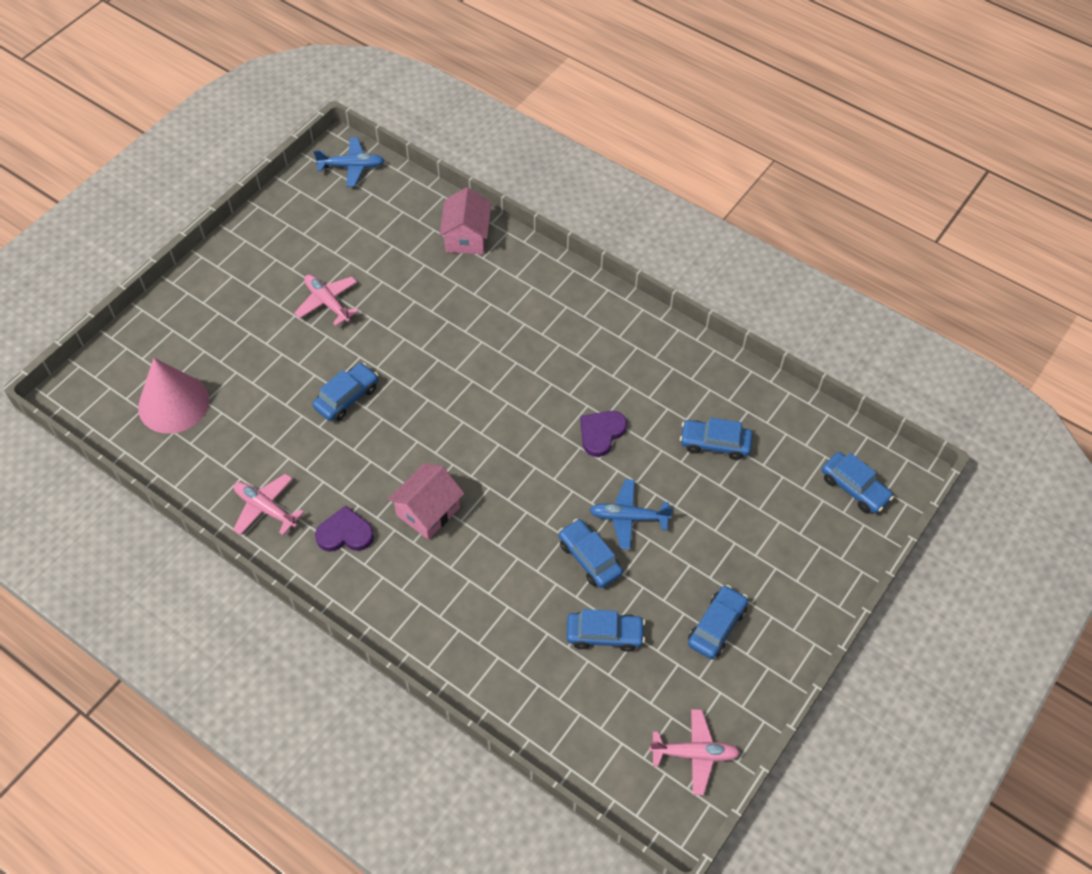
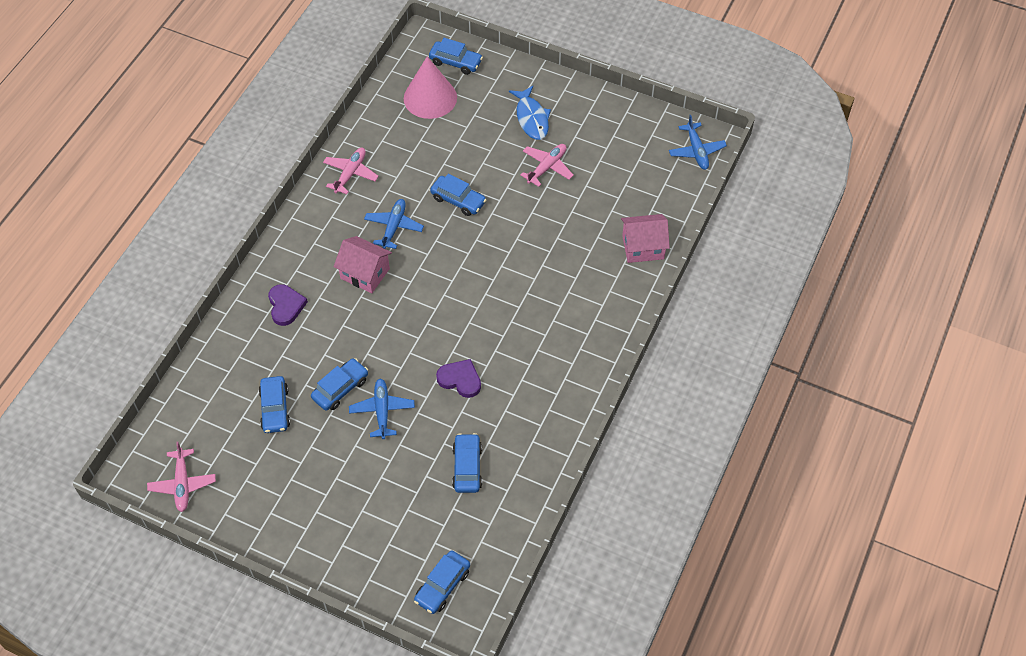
camera: 80 degrees right, 0 degrees up
(248, 304) = (531, 118): none -> blue fish
(345, 533) = (337, 226): purple heart -> purple heart (286, 306)
(366, 471) = (394, 227): none -> blue plane
(716, 626) = (292, 487): blue car -> blue car (455, 62)

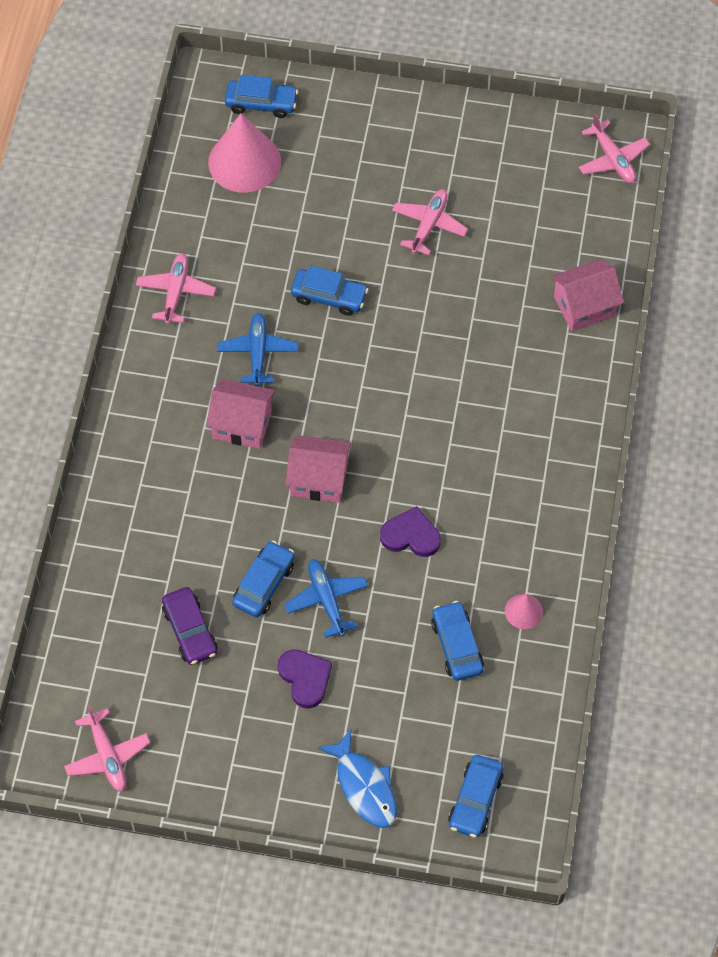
camera: 15 degrees left, 5 degrees up
(275, 409) = (190, 630): blue car -> purple car
(286, 306) = (155, 492): purple heart -> purple heart (305, 678)
(406, 324) = (319, 479): none -> pink house
(526, 454) = (523, 611): none -> pink cone
(531, 118) = (387, 161): blue fish -> blue fish (364, 786)
(696, 151) = (612, 159): blue plane -> pink plane

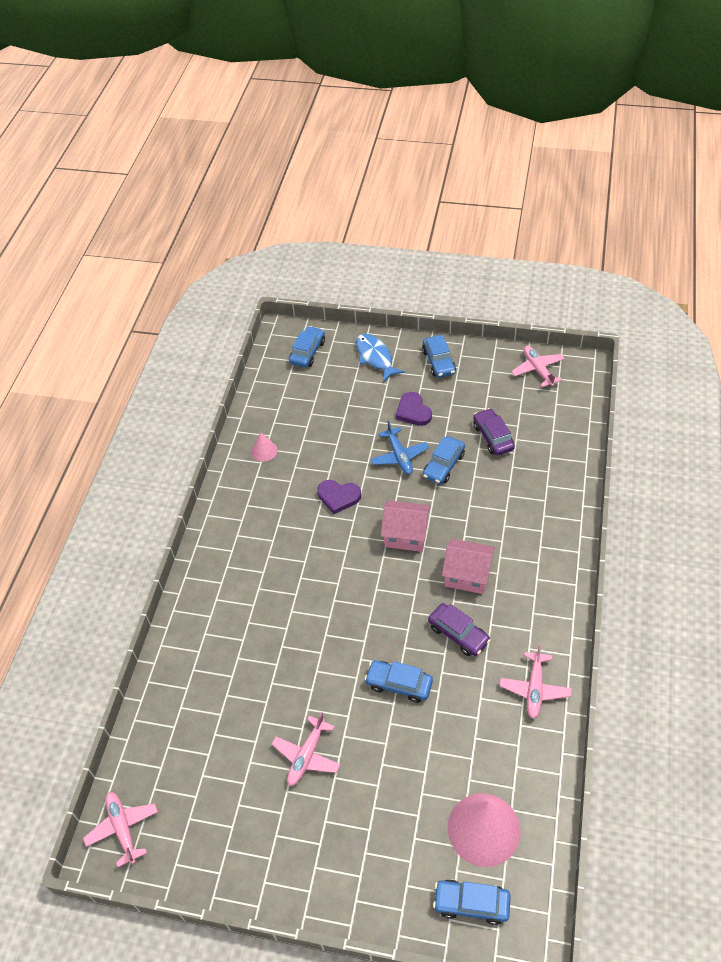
camera: 175 degrees left, 10 degrees down
(258, 352) = (458, 634): blue plane -> purple car
(456, 646) = (311, 430): blue car -> blue car (438, 362)
(584, 306) = (180, 675): pink house -> none

